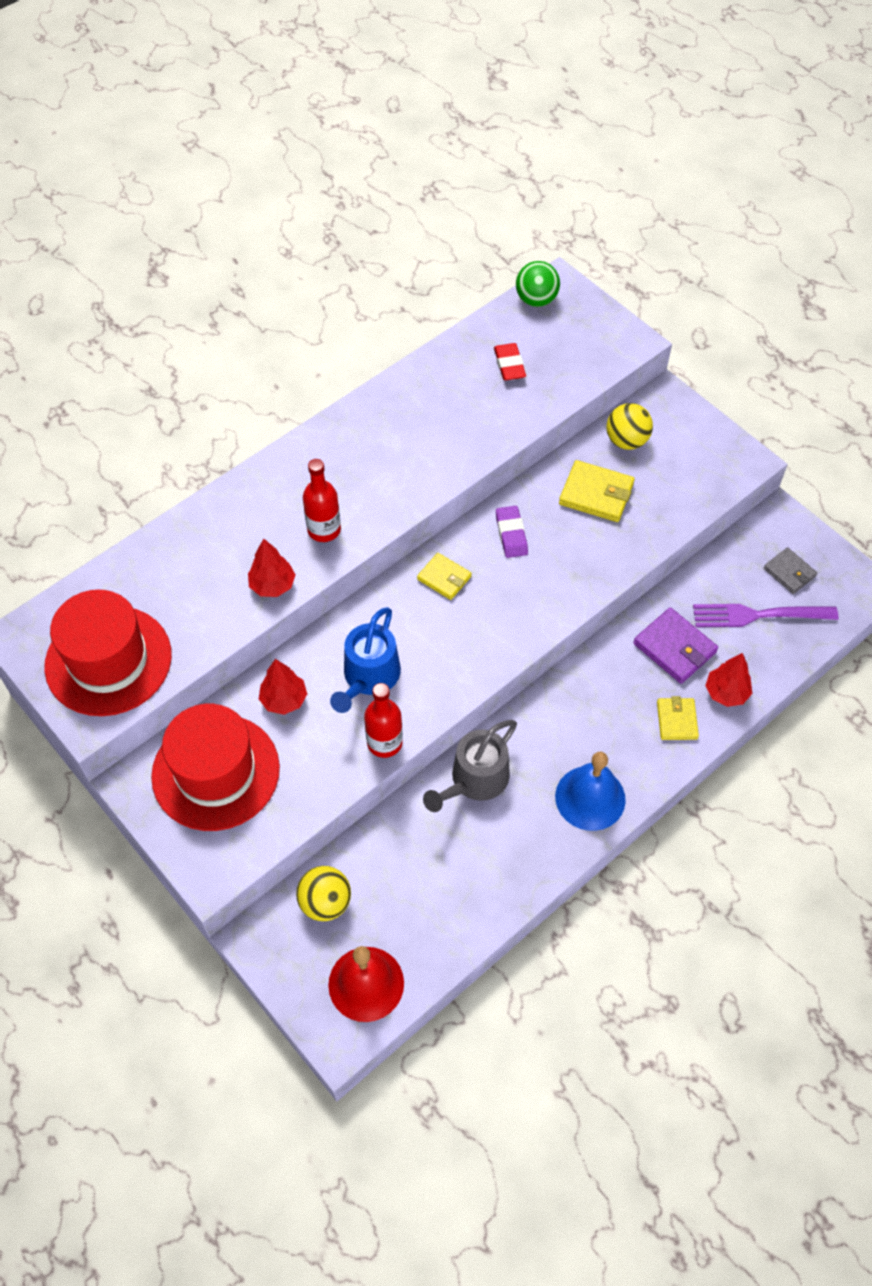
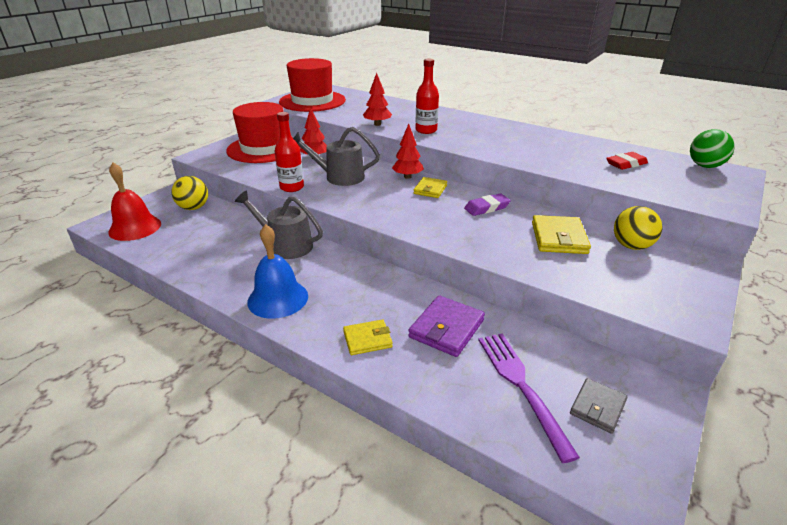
camera: 75 degrees right, 25 degrees down
(369, 677) = (339, 177): blue watering can -> grey watering can
(726, 693) = (411, 370): red tree -> red tree (407, 177)

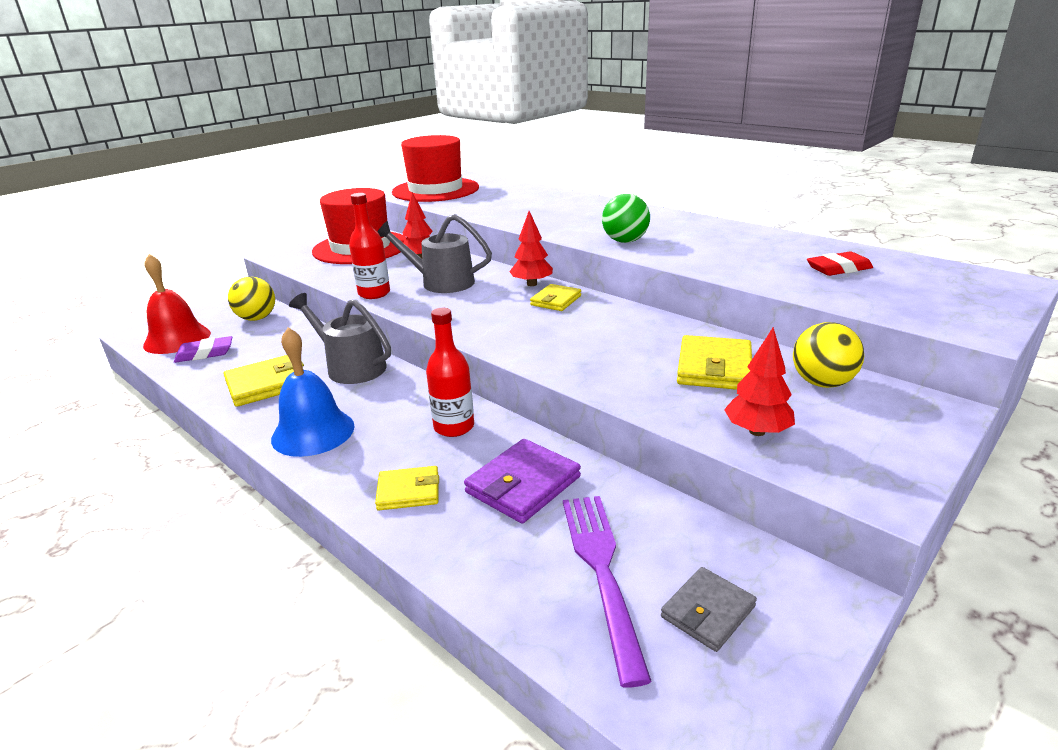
camera: 10 degrees right, 5 degrees down
(226, 262) = (267, 384): none -> yellow wallet
(377, 124) = (505, 216): red tree -> red tree (757, 431)
(426, 130) = (567, 224): red bottle -> red bottle (454, 427)
(486, 208) = (625, 325): purple eraser -> purple eraser (205, 353)
(705, 166) = (963, 273): green ball -> green ball (625, 241)

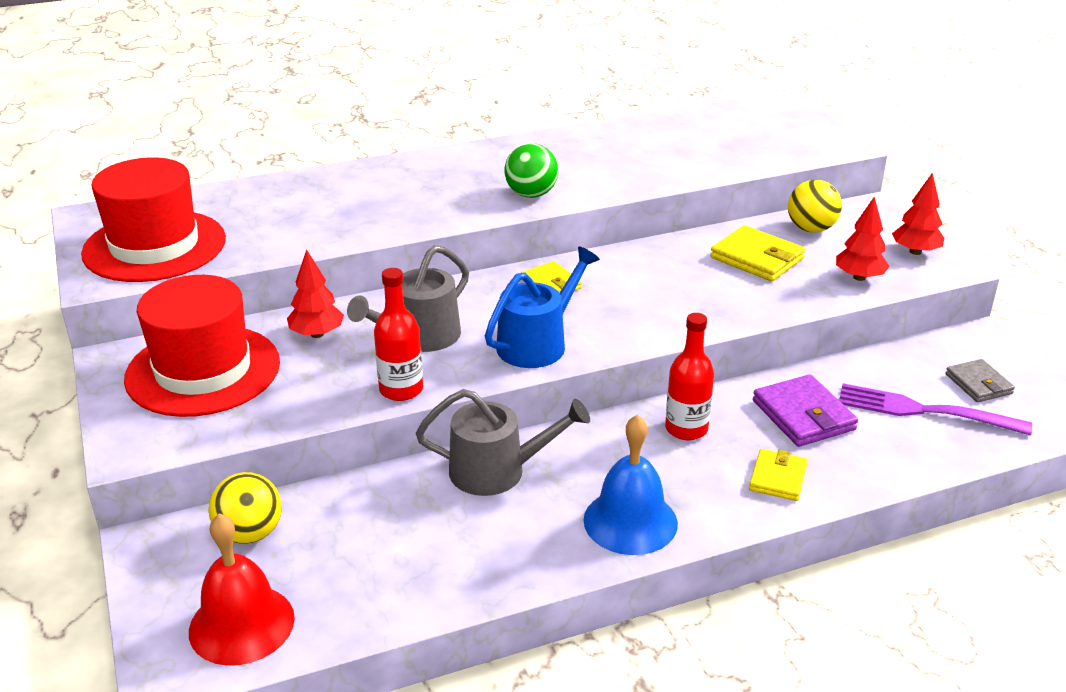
camera: 65 degrees left, 5 degrees up
(205, 353) = (329, 596): purple eraser -> none
(267, 384) = (483, 544): yellow wallet -> none
(351, 367) = (497, 471): grey watering can -> grey watering can turned 150 degrees counterclockwise
(466, 316) = (537, 343): none -> blue watering can
(532, 284) = (491, 284): red tree -> red tree (915, 251)
(838, 269) = (700, 140): red eraser -> none

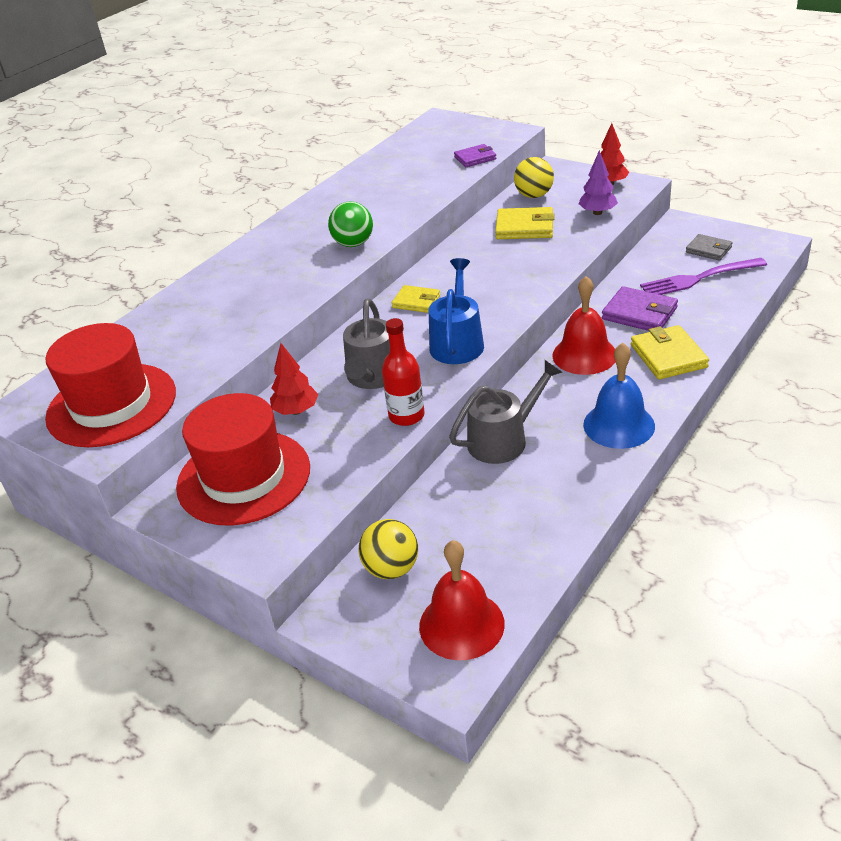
camera: 30 degrees left, 5 degrees up
(686, 429) = (584, 355): red bottle -> red bell
(764, 158) = (475, 158): none -> purple wallet
(778, 478) = (668, 356): yellow wallet -> yellow wallet, size x1.54
(859, 277) = (597, 213): red tree -> purple tree

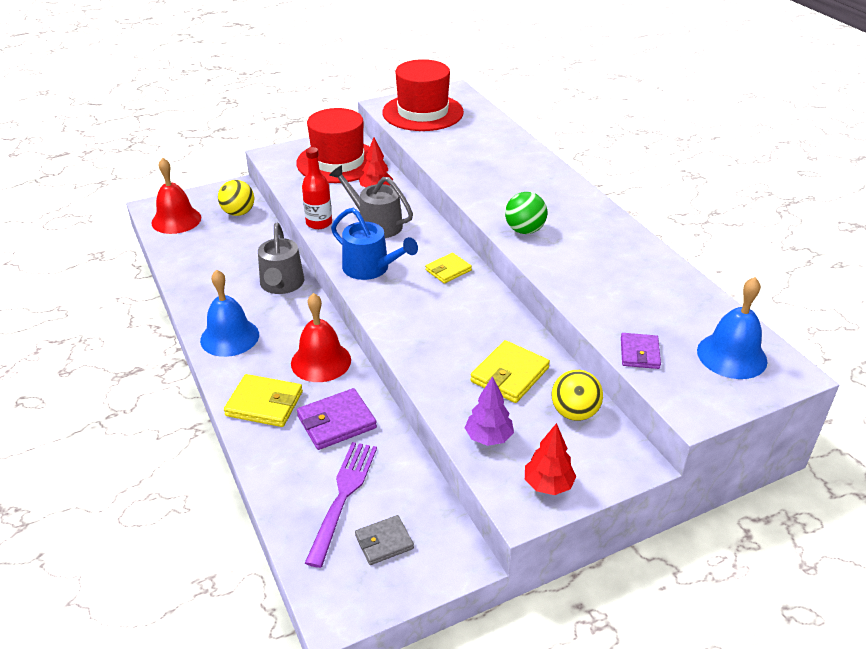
camera: 115 degrees right, 0 degrees up
(441, 135) = (731, 355): none -> blue bell

